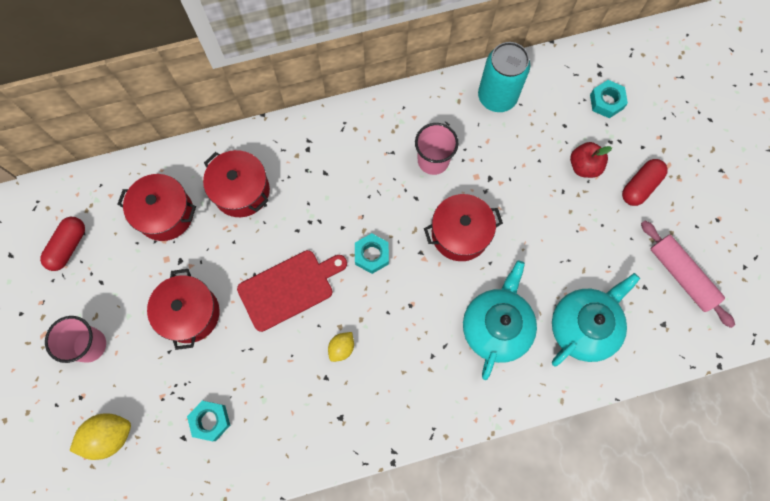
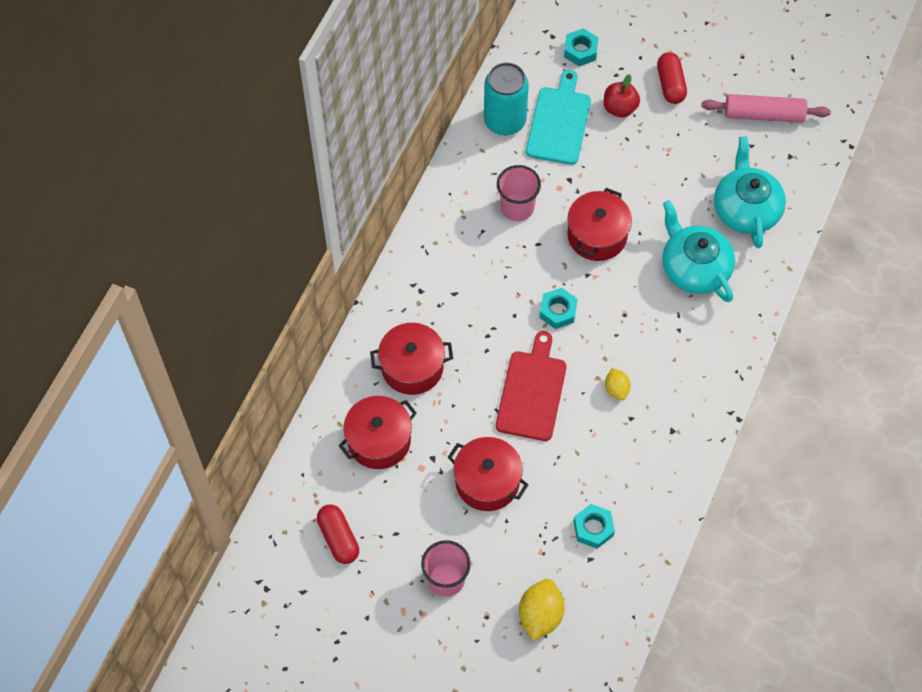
camera: 50 degrees left, 10 degrees down
(531, 134) = (559, 122): none -> turquoise cutting board

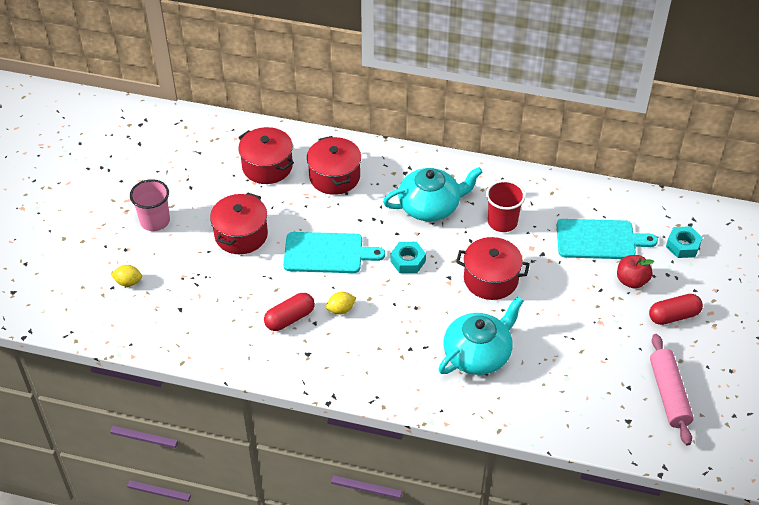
camera: 80 degrees right, 15 degrees down
(338, 538) = (183, 156): red capsule -> red capsule (290, 318)
(504, 121) = (587, 203): turquoise can -> none
(517, 207) = (502, 222): pink cup -> red cup
(532, 392) = (327, 253): red cutting board -> turquoise cutting board
(540, 615) = (128, 282): yellow lemon -> yellow lemon, size x0.59
(593, 528) = (208, 308): turquoise nut -> none
(746, 209) = (554, 389): turquoise teapot -> turquoise teapot (430, 206)

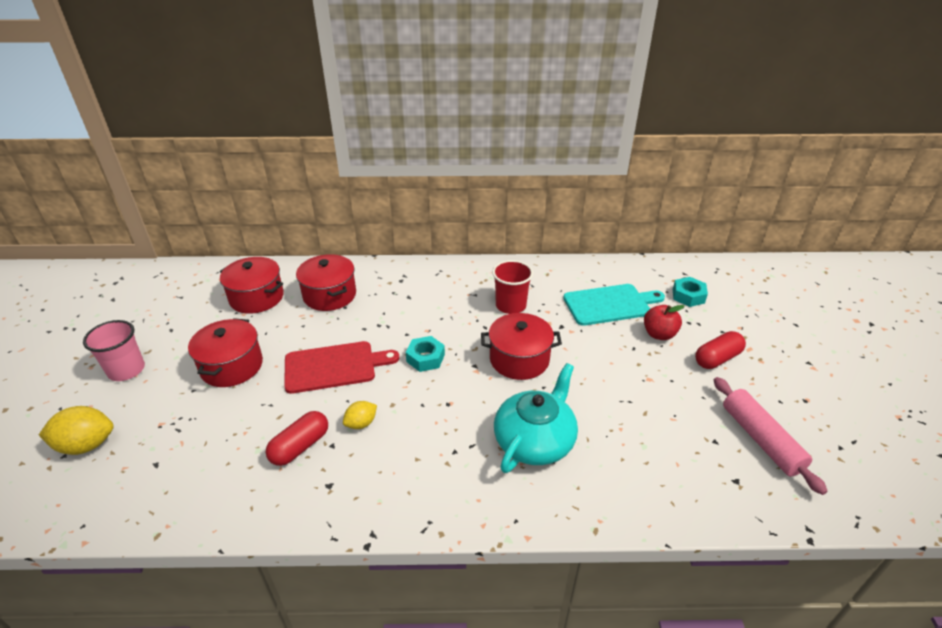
camera: 15 degrees left, 10 degrees down
(128, 282) = (86, 445): yellow lemon -> yellow lemon, size x1.69
(327, 253) = (334, 367): turquoise cutting board -> red cutting board
(430, 206) = (434, 304): turquoise teapot -> none

